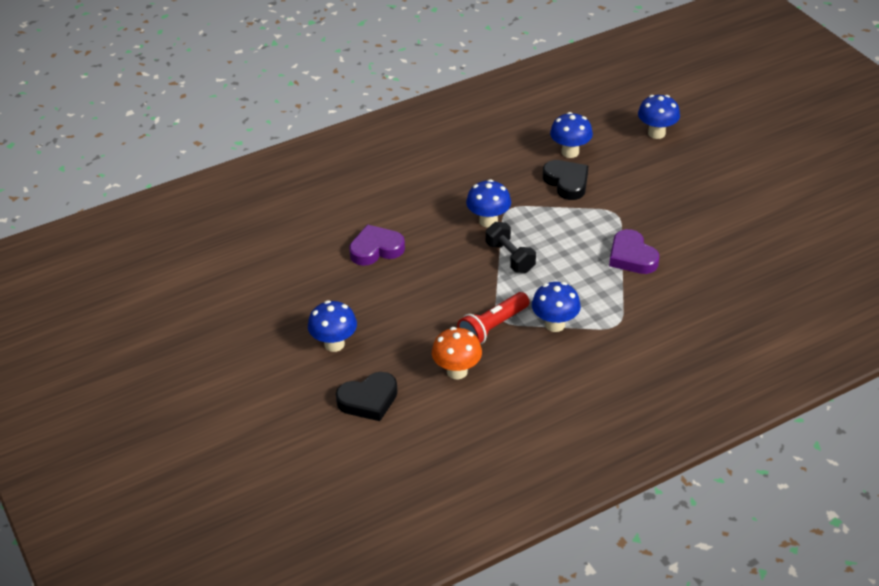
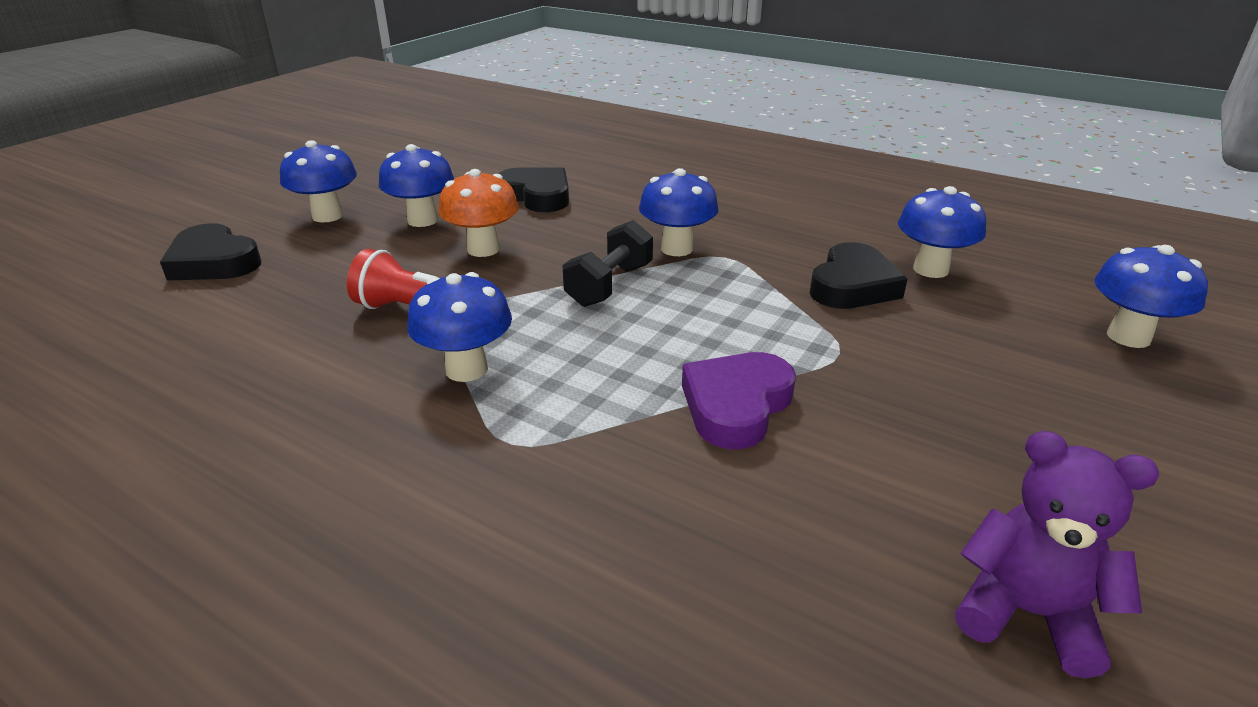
camera: 60 degrees right, 10 degrees down
(374, 305) = (422, 220): none -> blue mushroom
(376, 249) = (537, 196): purple heart -> black heart
(457, 371) = (299, 310): orange mushroom -> orange mushroom (483, 249)
(762, 242) = (1027, 613): none -> purple teddy bear

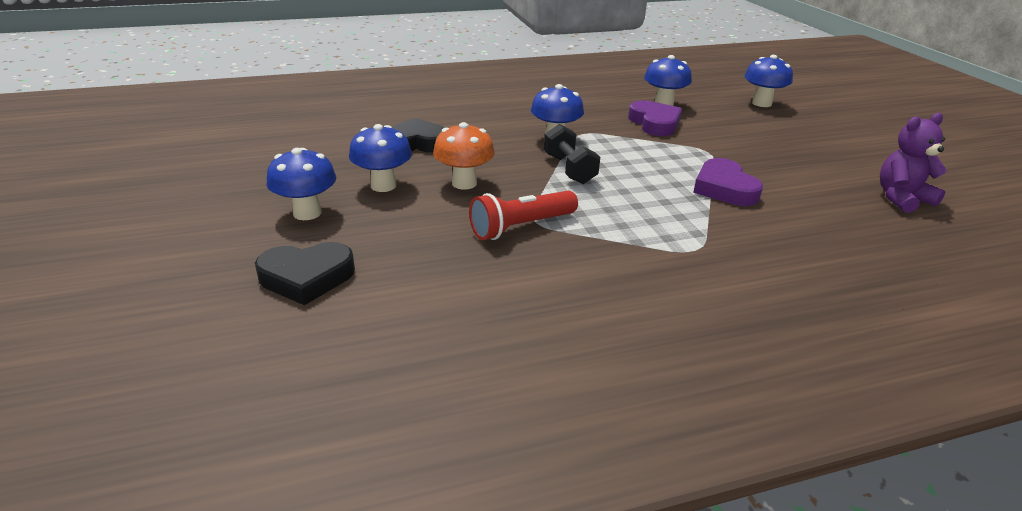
camera: 50 degrees left, 0 degrees up
(466, 369) = (607, 237): blue mushroom -> none
(852, 286) = (654, 123): black heart -> purple heart

